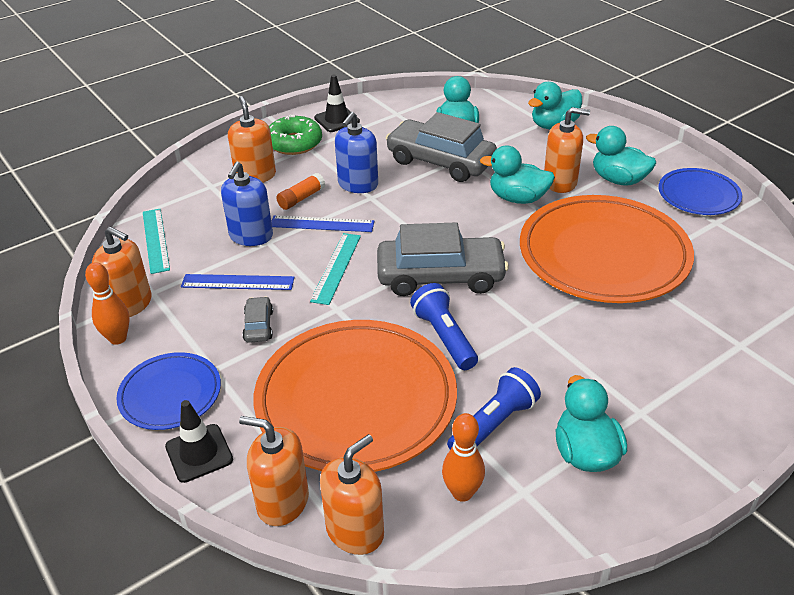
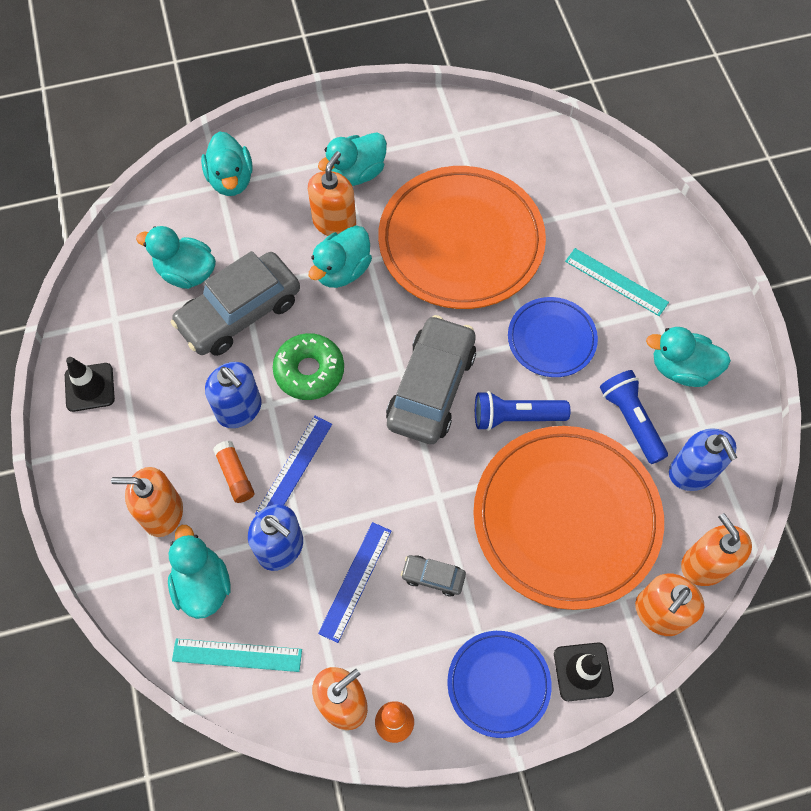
camera: 70 degrees left, 25 degrees up
(206, 209) = (202, 584): none -> turquoise duck
(294, 143) = (115, 450): green donut -> green donut (309, 371)
(336, 267) = (375, 477): turquoise ruler -> turquoise ruler (616, 282)
(462, 493) = (692, 472): orange bowling pin -> blue soap dispenser
(698, 195) = (412, 125): blue plate -> blue plate (551, 339)

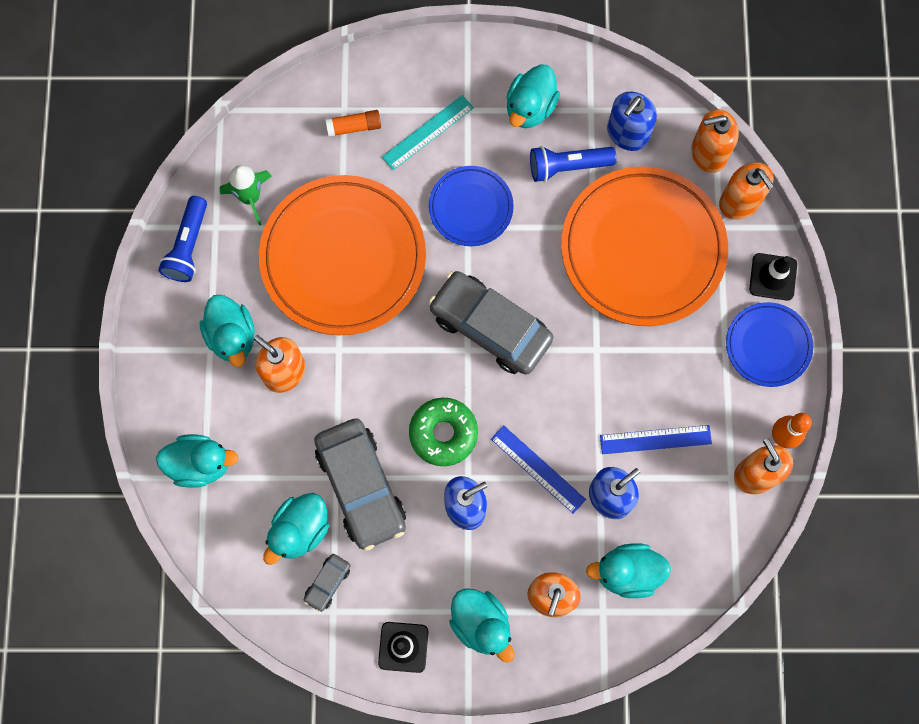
camera: 75 degrees left, 10 degrees up
(235, 475) = (531, 524): orange glue stick -> orange glue stick (354, 127)
(237, 655) = (696, 554): turquoise ruler -> none
(342, 270) = (342, 377): turquoise duck -> turquoise duck (481, 624)
(355, 581) = (655, 439): blue ruler -> blue ruler turned 45 degrees counterclockwise
(433, 577) = (667, 373): grey car -> grey car (327, 583)
(494, 153) = (250, 197): none -> green rocket
(515, 417) = (539, 262): blue flashlight -> blue flashlight (188, 246)
(692, 472) = (627, 134): blue soap dispenser -> blue soap dispenser turned 135 degrees clockwise

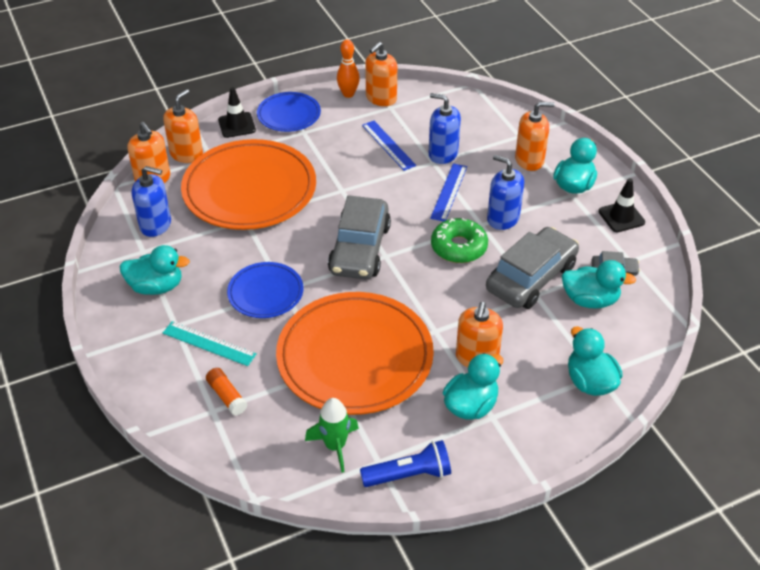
camera: 115 degrees left, 30 degrees down
(567, 167) = (200, 249): blue flashlight -> none
(627, 572) = (486, 132): turquoise duck -> none

